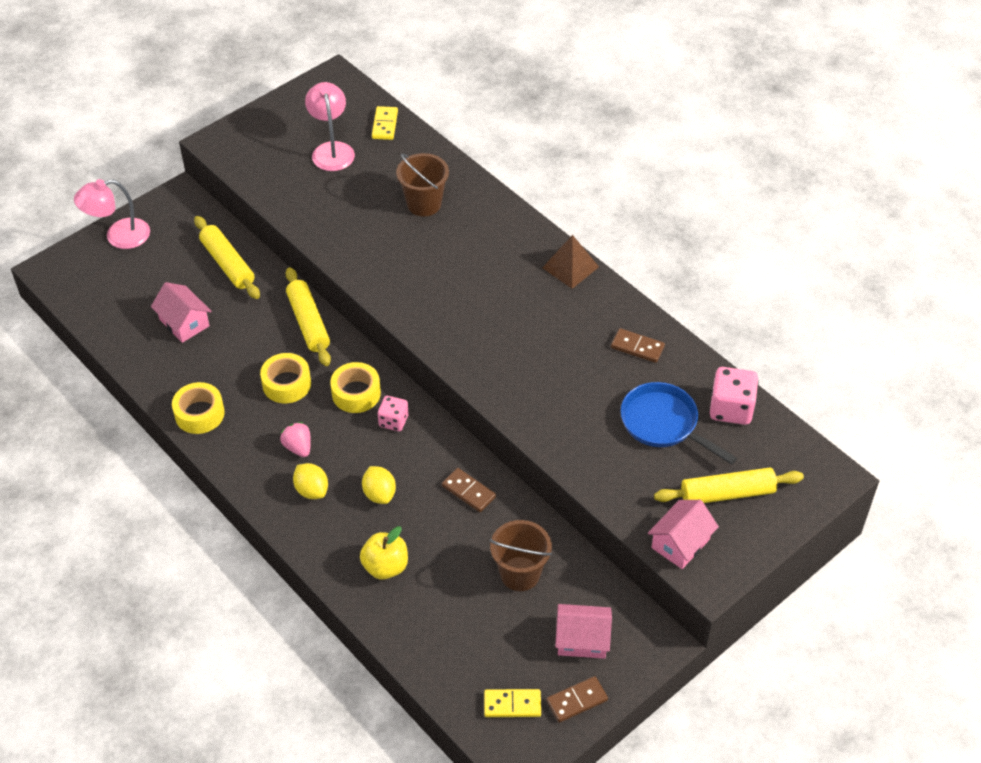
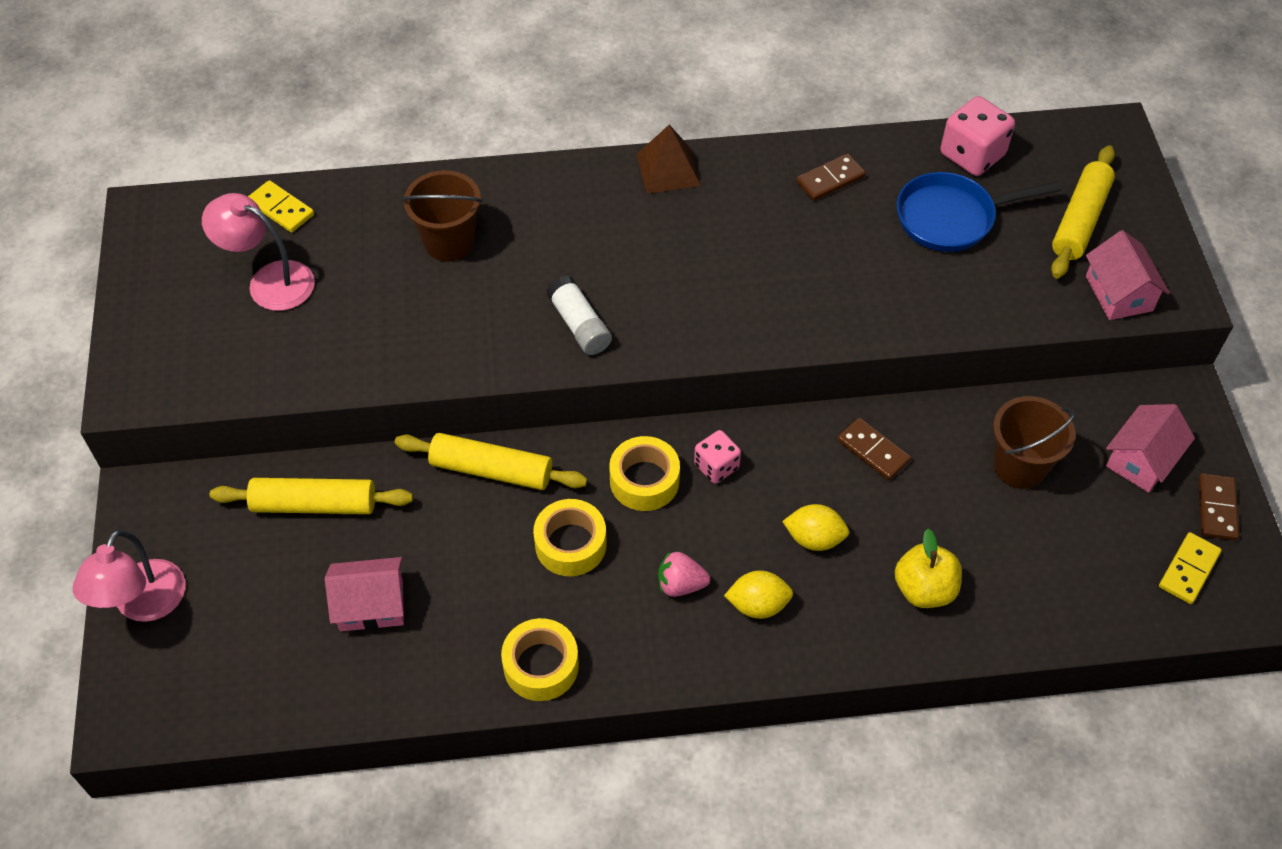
camera: 55 degrees left, 5 degrees up
(414, 291) = (579, 325): none -> white glue stick
(468, 491) = (873, 451): brown domino -> brown domino turned 60 degrees clockwise

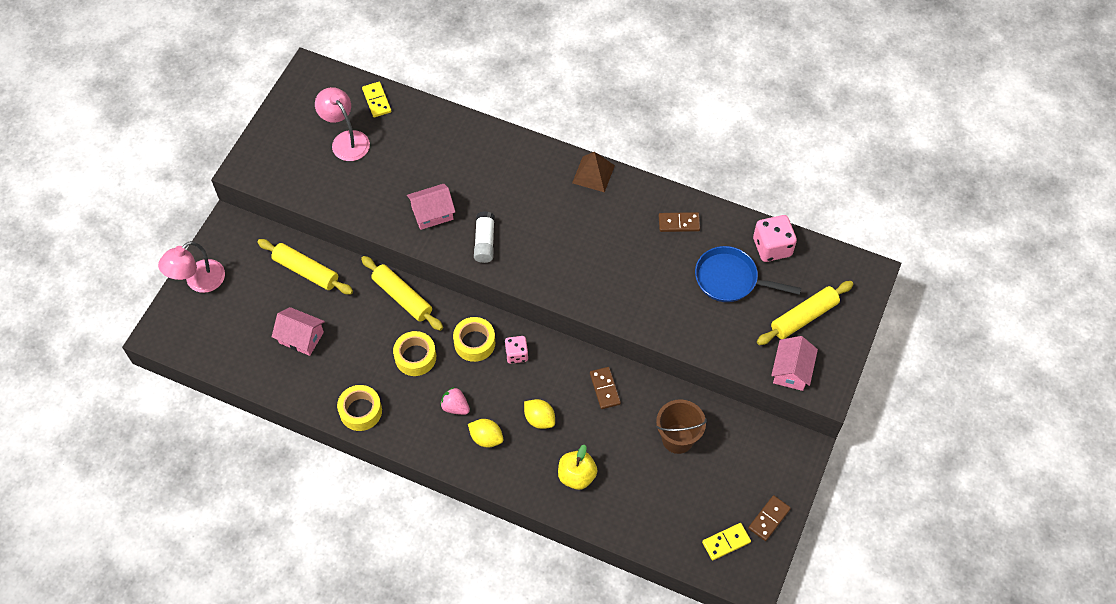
camera: 30 degrees right, 5 degrees up
(449, 242) = (449, 161): brown bucket -> none
(1141, 460) = (748, 470): pink house -> pink house (432, 213)

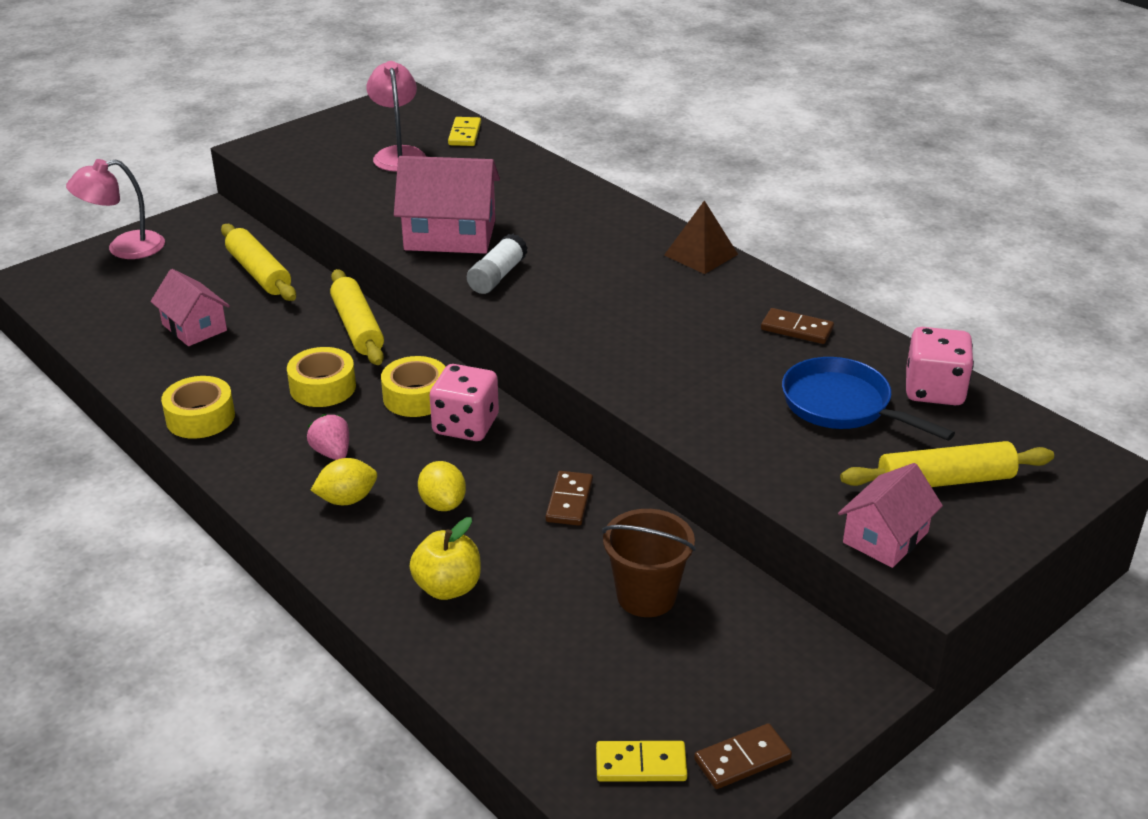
camera: 25 degrees right, 25 degrees down
(432, 213) = (450, 235): pink house -> pink house, size x1.59
(486, 438) = (347, 499): yellow lemon -> yellow lemon turned 75 degrees counterclockwise
(516, 354) = (465, 425): pink dice -> pink dice, size x1.61

